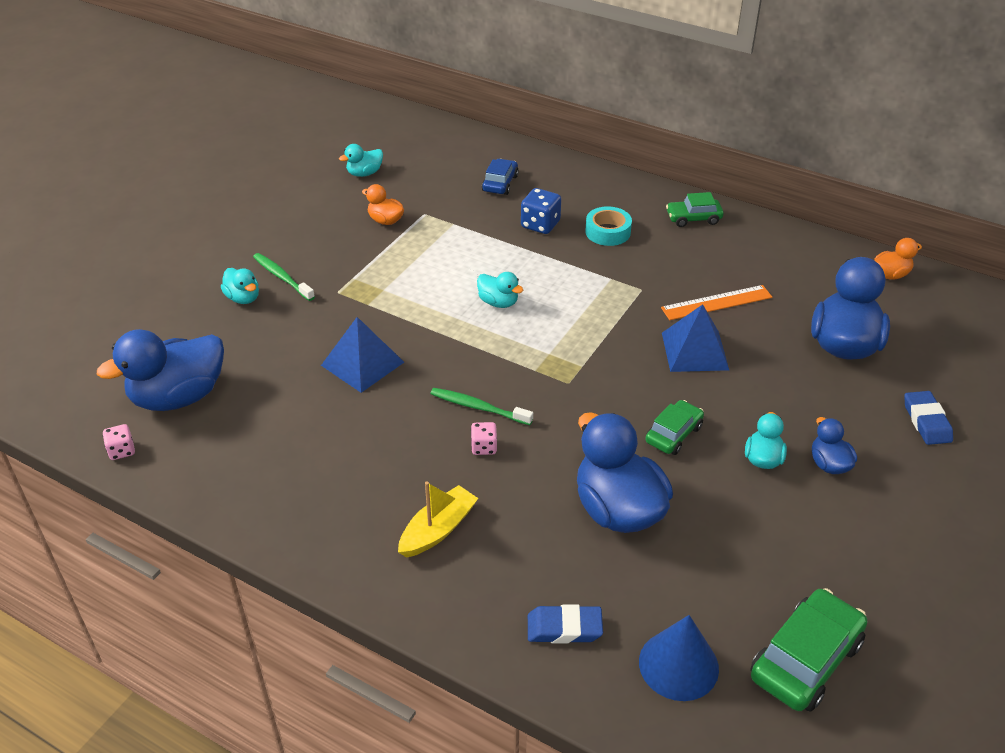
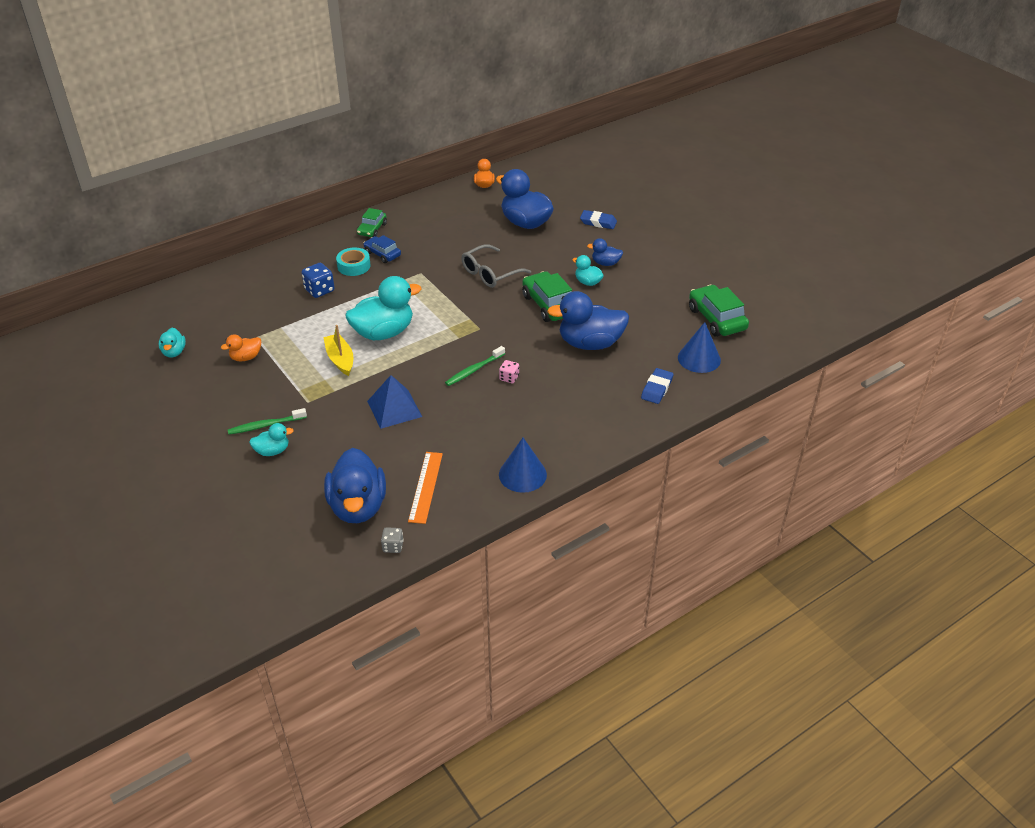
camera: 65 degrees left, 0 degrees up
(122, 451) = (393, 546): pink dice -> grey dice
(295, 528) = (522, 474): none -> blue cone
(438, 529) = (561, 415): yellow boat -> yellow boat (340, 359)
(498, 302) = (383, 332): turquoise duck -> turquoise duck, size x2.04
(500, 183) = (255, 292): blue car -> blue car (382, 254)
(673, 434) = (549, 305): green car -> green car, size x1.64
(694, 351) = (490, 273): blue pyramid -> grey glasses
(716, 303) = (456, 250): orange ruler -> orange ruler (426, 487)

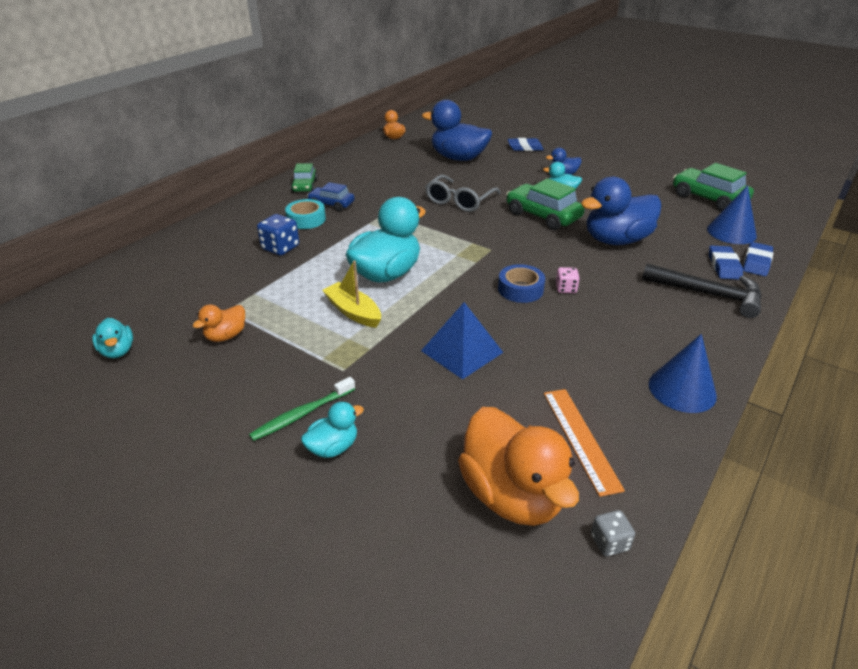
camera: 20 degrees left, 5 degrees down
(358, 507) = (512, 495): blue duck -> orange duck
(474, 370) = (520, 289): green toothbrush -> blue tape
(617, 410) = (708, 294): none -> black hammer
(688, 392) = (756, 262): none -> blue eraser

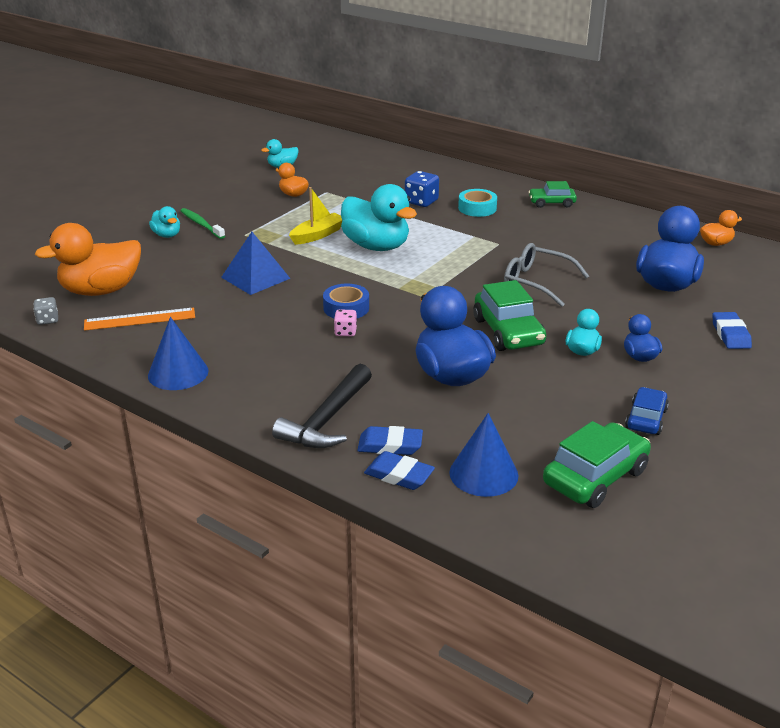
camera: 90 degrees right, 5 degrees down
(331, 204) = (512, 217): blue car -> blue car (646, 419)
(543, 216) = (508, 332): green car -> green car turned 120 degrees clockwise

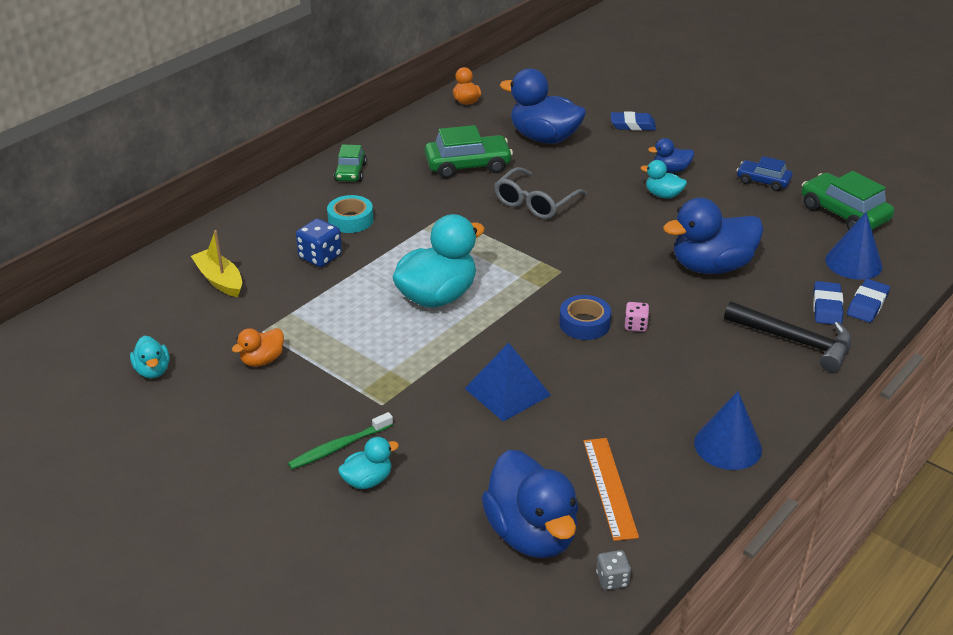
camera: 85 degrees left, 5 degrees up
(101, 290) = (532, 534): orange duck -> blue duck
(318, 235) = (397, 340): yellow boat -> yellow boat (219, 280)
(508, 332) = (632, 229): green car -> green car (468, 165)

